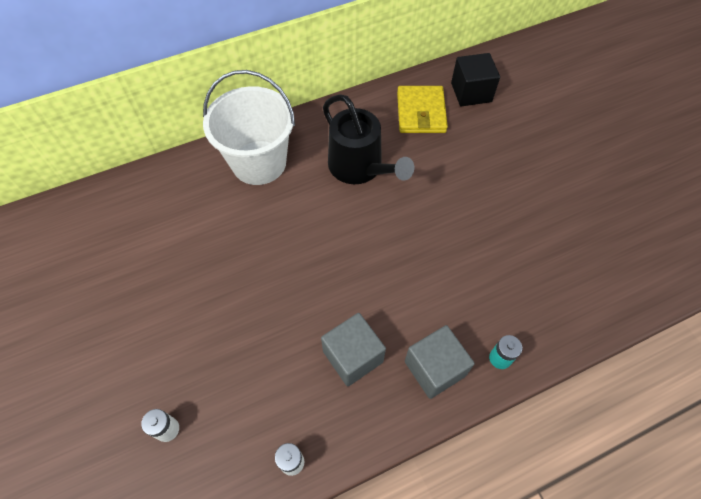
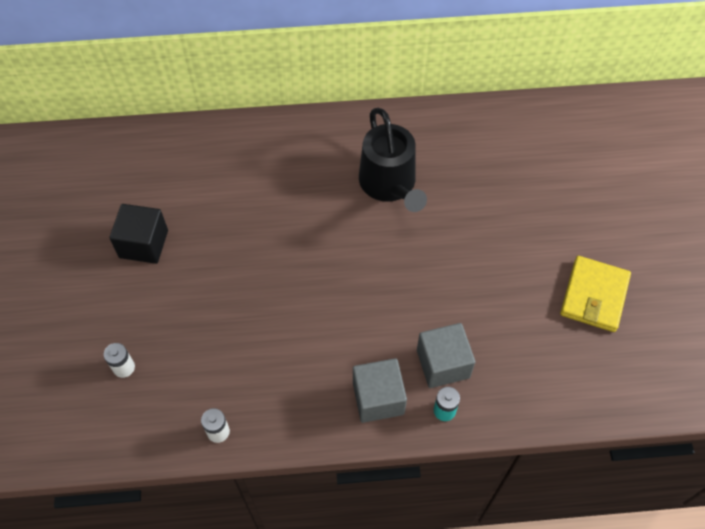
camera: 20 degrees right, 0 degrees up
(259, 162) = (292, 149): white bucket -> none
(353, 356) = (307, 362): grey cube -> grey cube (443, 364)
(421, 112) = (478, 145): yellow wallet -> yellow wallet (594, 296)
(471, 92) = (542, 138): black cube -> black cube (144, 244)

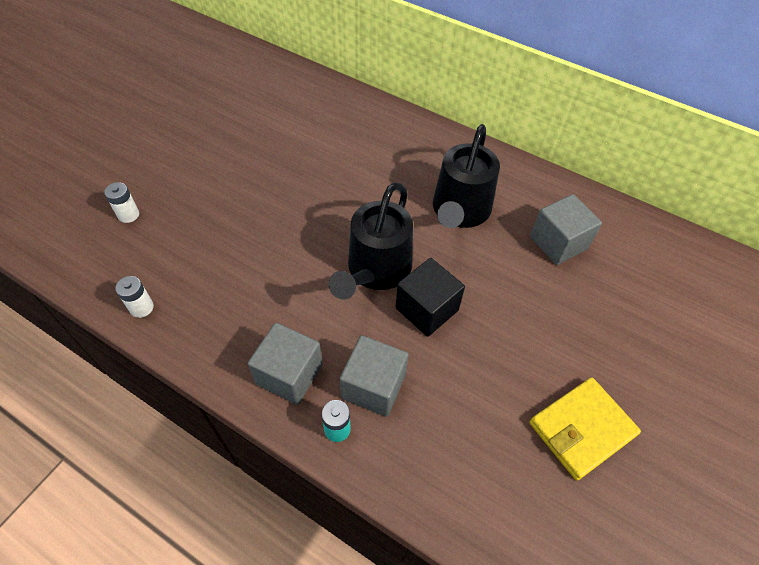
camera: 35 degrees right, 5 degrees down
(144, 244) = (229, 142): black cube -> black cube (426, 309)
(369, 276) = (376, 270): none -> black watering can
(480, 165) = (558, 243): none -> grey cube

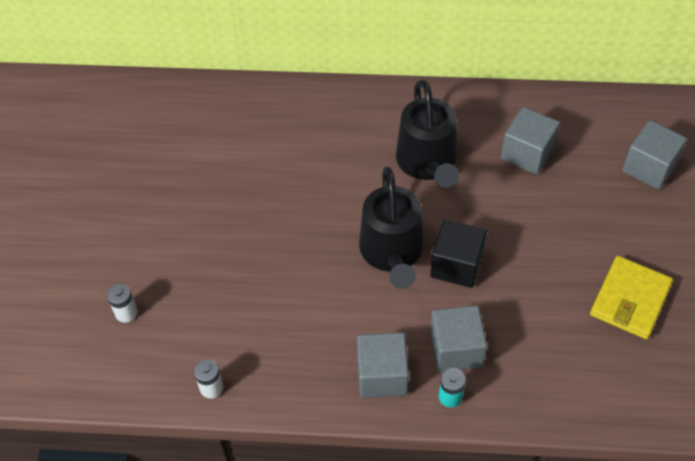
camera: 25 degrees left, 0 degrees up
(677, 309) = (649, 167): none -> grey cube

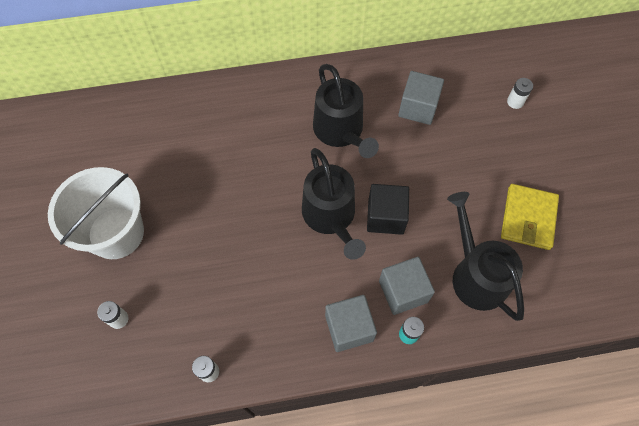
camera: 15 degrees left, 10 degrees up
(145, 224) = (116, 233): none -> white bucket
(548, 349) = (476, 275): none -> black watering can
(649, 167) = (515, 102): grey cube -> white battery

